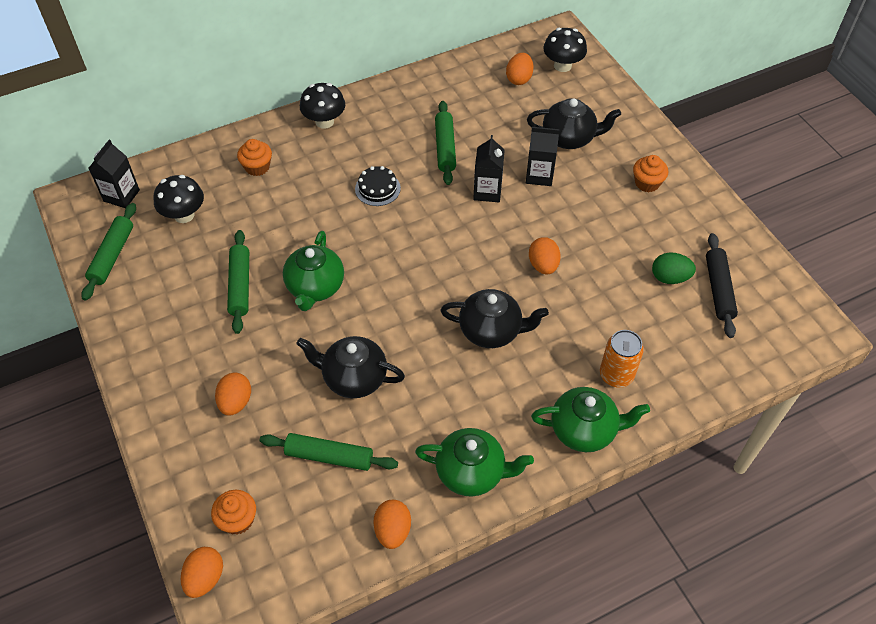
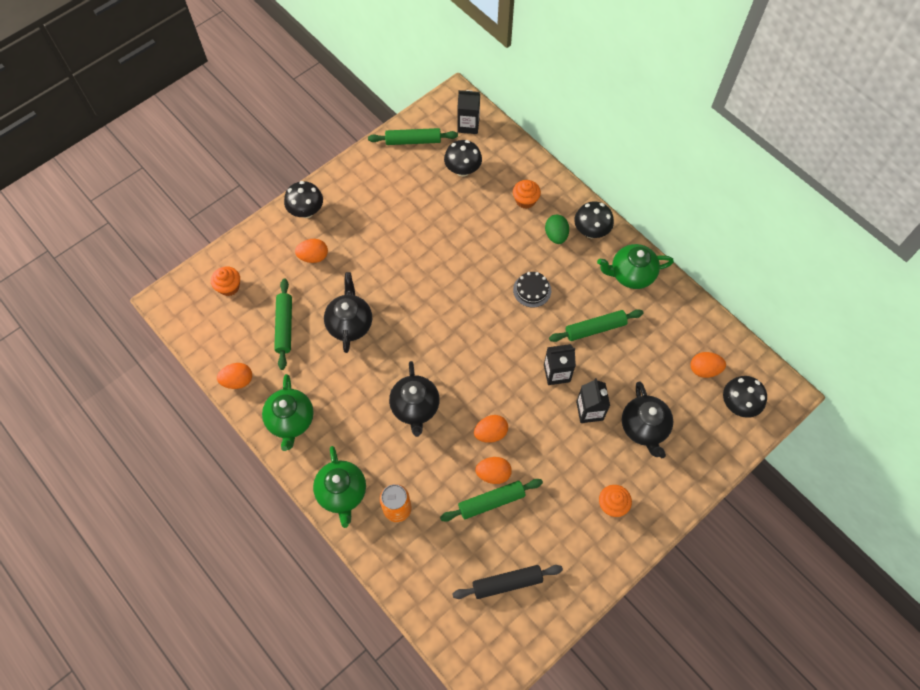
camera: 75 degrees right, 10 degrees up
(158, 398) = (306, 211): none -> black mushroom
(205, 578) = (188, 282): orange egg -> orange egg (493, 474)
(240, 285) = (410, 227): green rolling pin -> green rolling pin (491, 501)
(315, 287) = (422, 275): green teapot -> green teapot (631, 274)
(669, 278) = (508, 539): green egg -> green egg (556, 235)

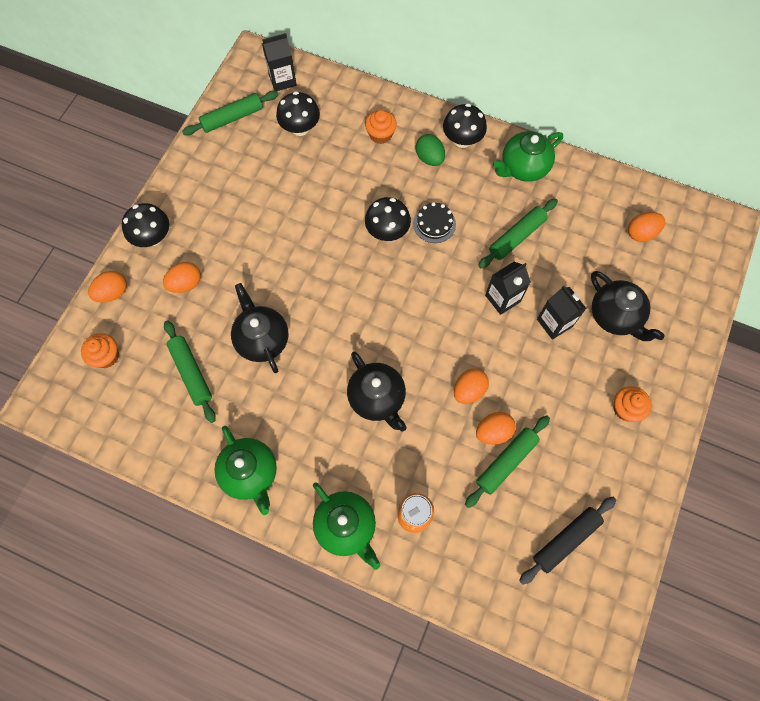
camera: 25 degrees left, 5 degrees up
(238, 381) = (168, 456): orange egg -> orange egg (113, 293)
(738, 404) = (690, 254): black mushroom -> black mushroom (387, 231)

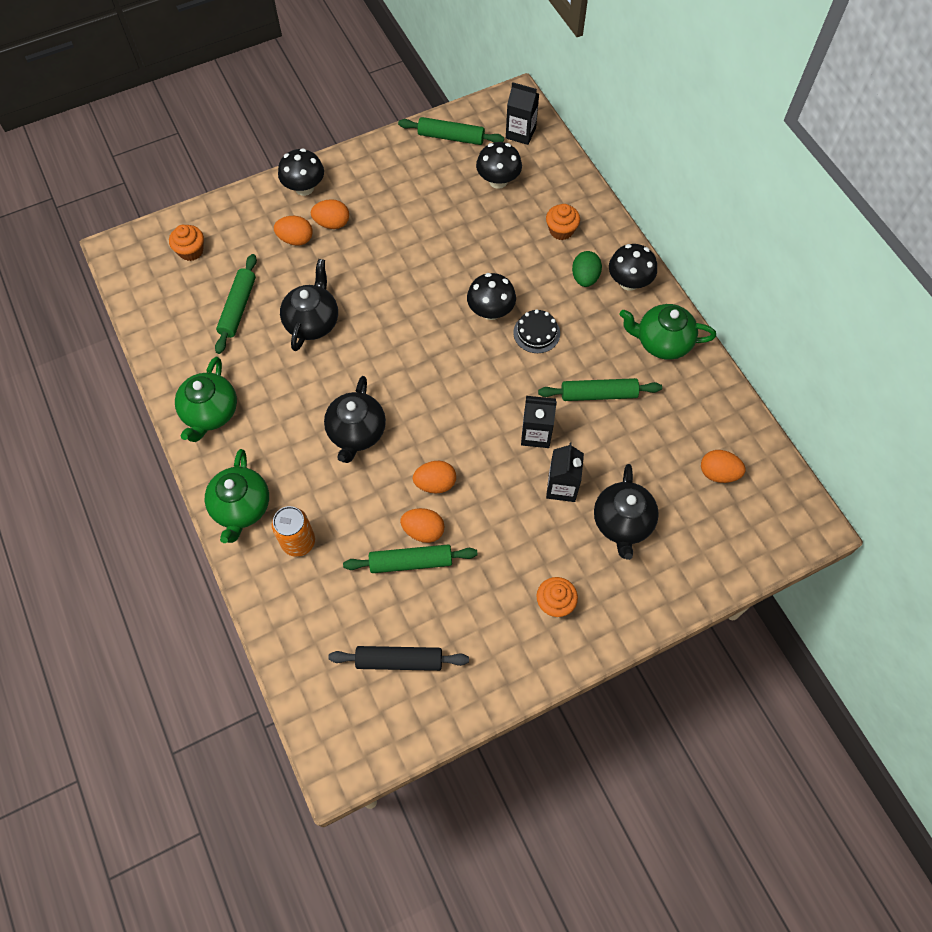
camera: 40 degrees right, 5 degrees down
(113, 293) = (238, 208): orange egg -> orange egg (332, 223)

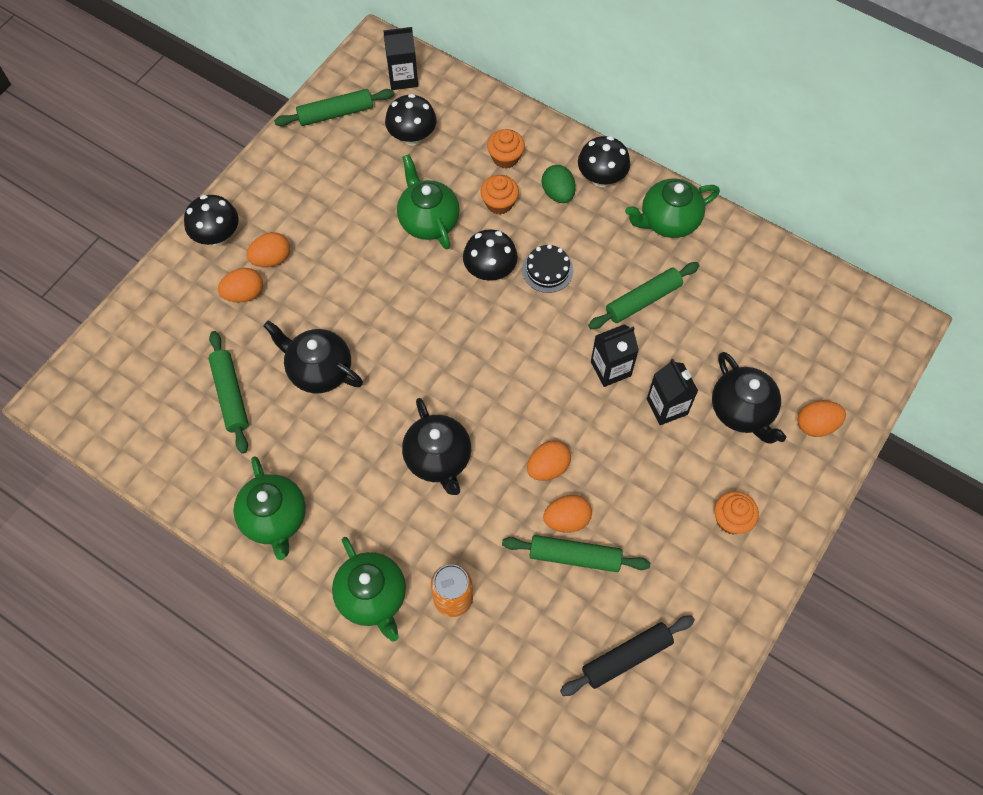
camera: 30 degrees left, 0 degrees up
(191, 251) = (138, 361): orange cupcake -> orange cupcake (499, 203)
(312, 322) = (319, 370): black teapot -> black teapot turned 45 degrees counterclockwise
(411, 562) = (575, 556): green rolling pin -> green rolling pin turned 45 degrees clockwise
(468, 250) = (428, 220): none -> green teapot
(718, 473) = (795, 319): orange egg -> orange egg (816, 425)

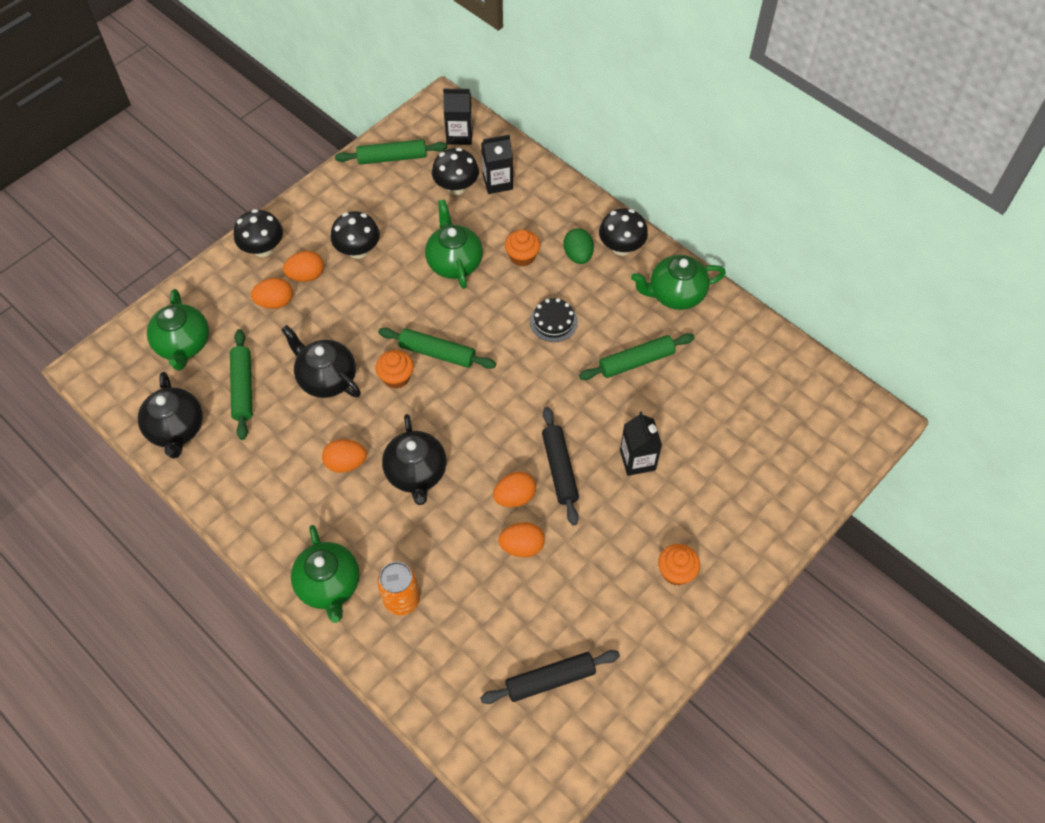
camera: 10 degrees right, 5 degrees down
(275, 519) = (257, 502): green teapot -> green teapot (183, 345)
(490, 270) = (500, 314): black mushroom -> black mushroom (358, 250)
(505, 157) = (537, 217): orange cupcake -> orange cupcake (396, 377)
(575, 556) = (522, 580): green rolling pin -> green rolling pin (437, 353)
(588, 429) = (559, 469): none -> black rolling pin
(610, 369) = (592, 418): black carton -> black carton (497, 182)
(742, 411) = (708, 475): black teapot -> black teapot (176, 429)
(816, 425) = (775, 499): orange egg -> orange egg (346, 463)

